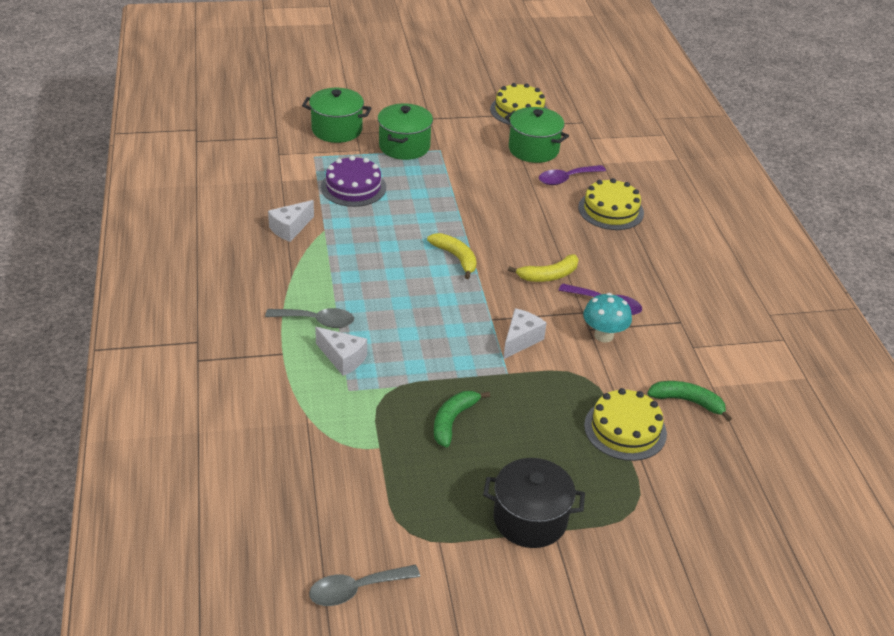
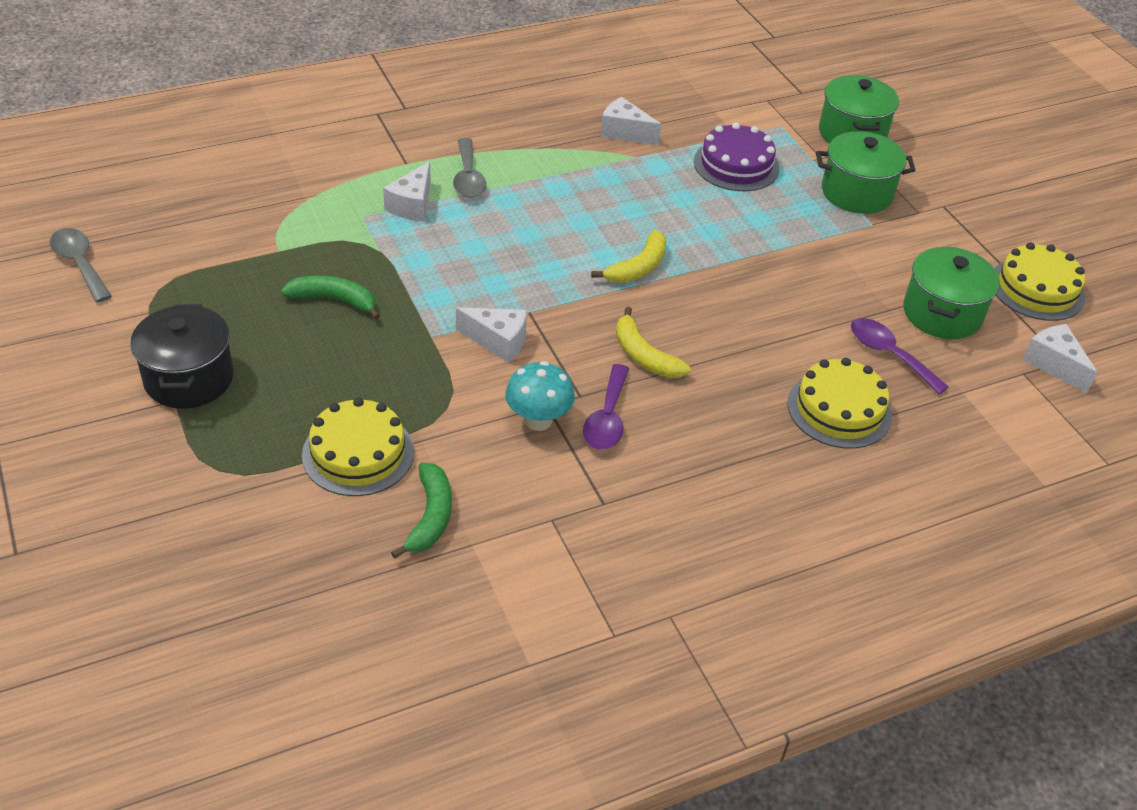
camera: 75 degrees right, 5 degrees up
(585, 126) = (1054, 364): none -> white cheese

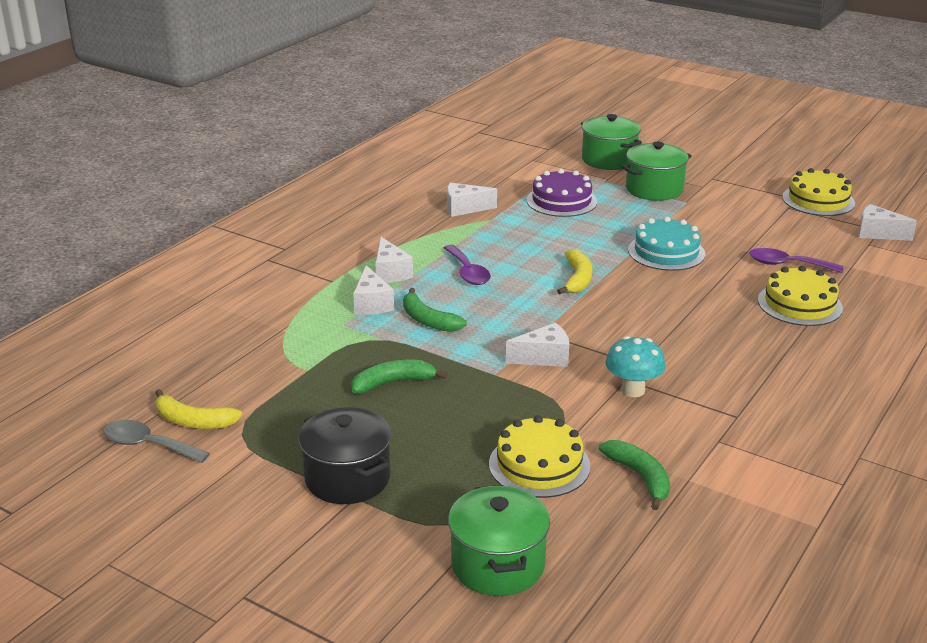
camera: 30 degrees left, 15 degrees down
(441, 247) = (428, 320): none -> green banana
(468, 177) = (390, 272): grey spoon -> white cheese
(607, 418) = (674, 369): purple spoon -> purple spoon (467, 272)
(644, 355) = (648, 325): yellow banana -> yellow banana (193, 421)
(772, 277) = (666, 252): none -> turquoise cake
(942, 313) = (786, 232): green pot -> green pot (498, 564)

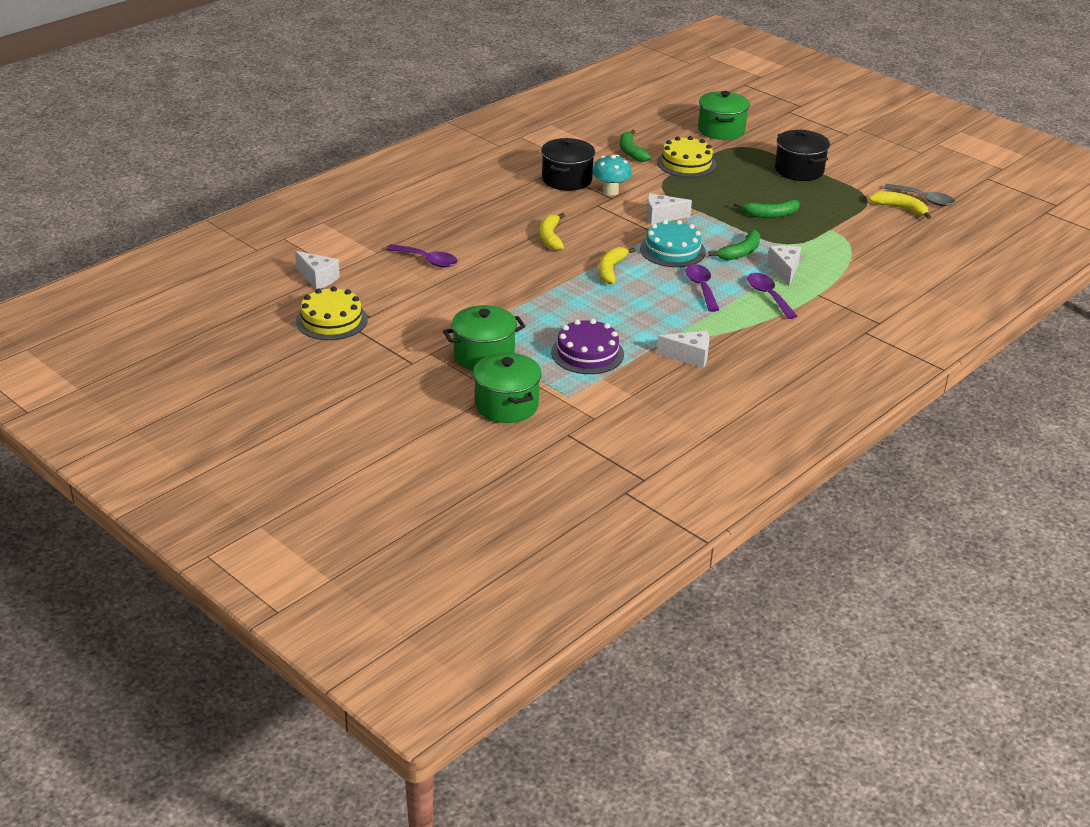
camera: 170 degrees left, 5 degrees up
(390, 272) = (768, 296): white cheese -> purple spoon
(428, 320) = (741, 252): green banana -> green banana turned 75 degrees clockwise
(666, 252) = (520, 285): turquoise cake -> turquoise cake (672, 250)
(671, 309) = (550, 237): none -> yellow banana
(707, 402) = (567, 180): none -> black pot
(799, 304) = (449, 229): yellow cake -> none

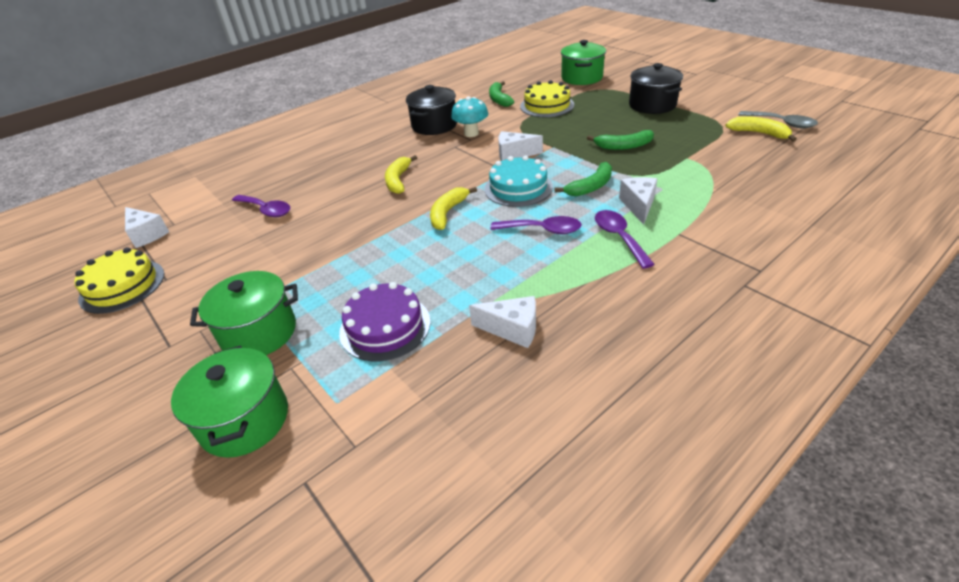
camera: 10 degrees right, 5 degrees up
(701, 287) = (542, 230): purple spoon -> purple spoon turned 105 degrees clockwise

